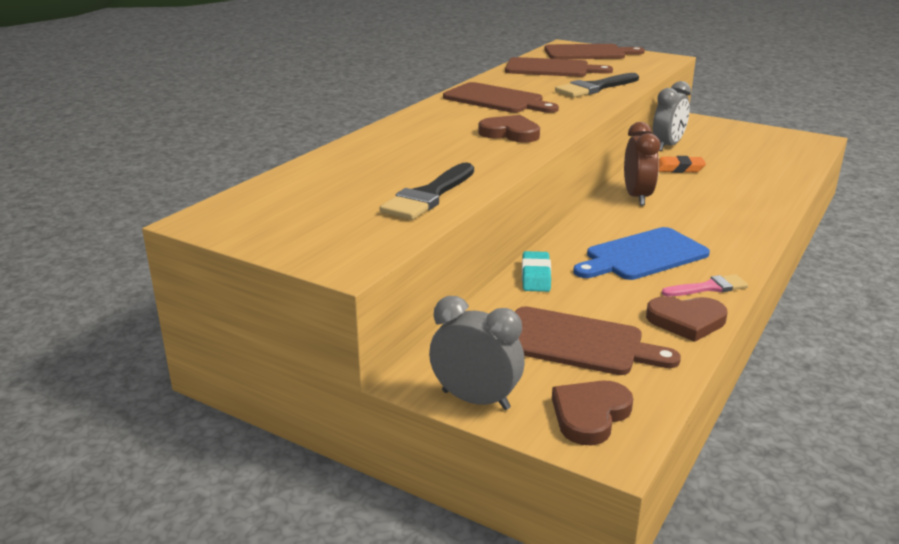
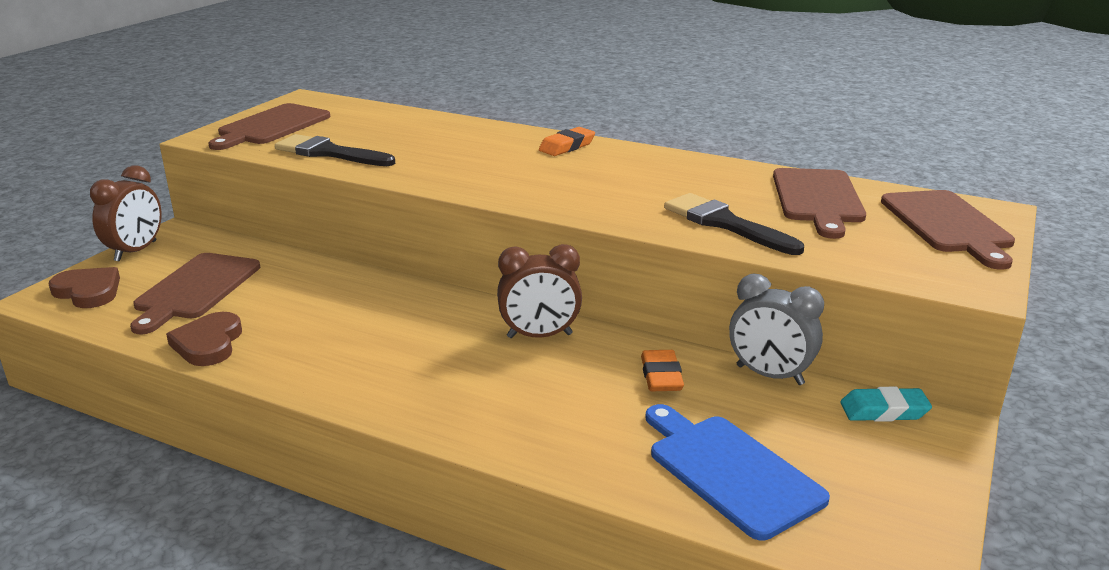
camera: 85 degrees right, 0 degrees up
(435, 115) = (567, 146): none -> orange eraser
(475, 400) = (136, 251): grey clock -> brown clock
(497, 99) = (639, 171): brown cutting board -> brown cutting board (271, 126)
(510, 133) = (507, 178): brown heart -> none
(535, 276) = (327, 272): turquoise eraser -> turquoise eraser (884, 411)
(642, 256) = (362, 329): blue cutting board -> blue cutting board (729, 471)
(708, 288) = (274, 363): pink brush -> none

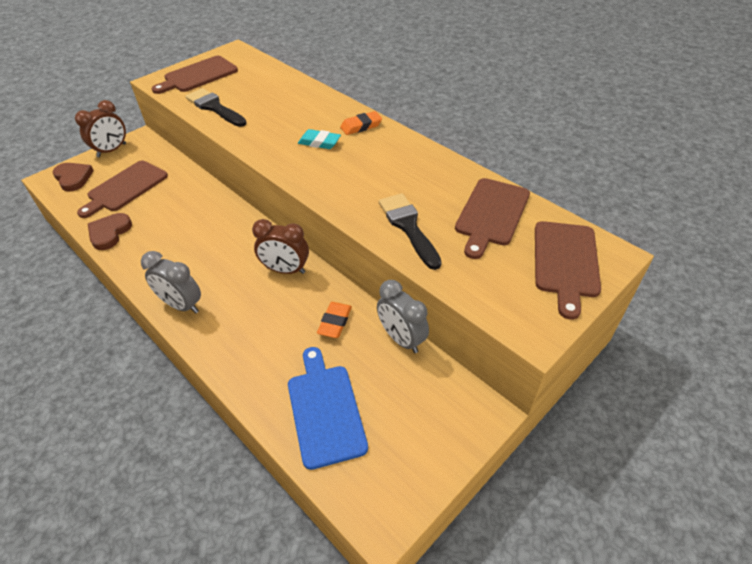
camera: 20 degrees right, 20 degrees up
(405, 403) = (181, 305): none -> grey clock
(884, 411) = (453, 389): turquoise eraser -> turquoise eraser (319, 142)

